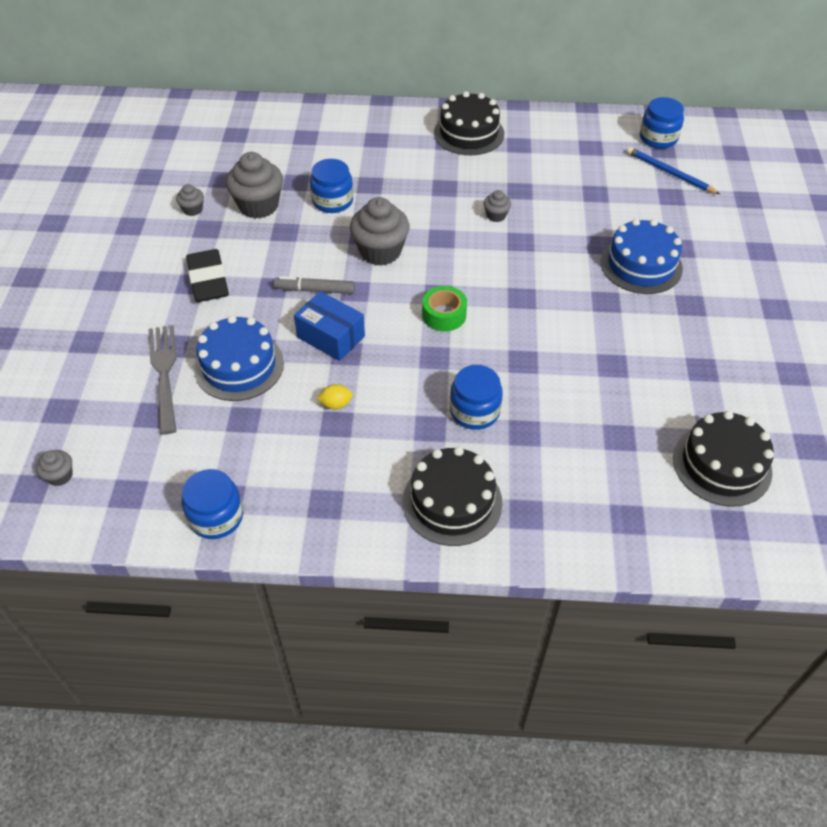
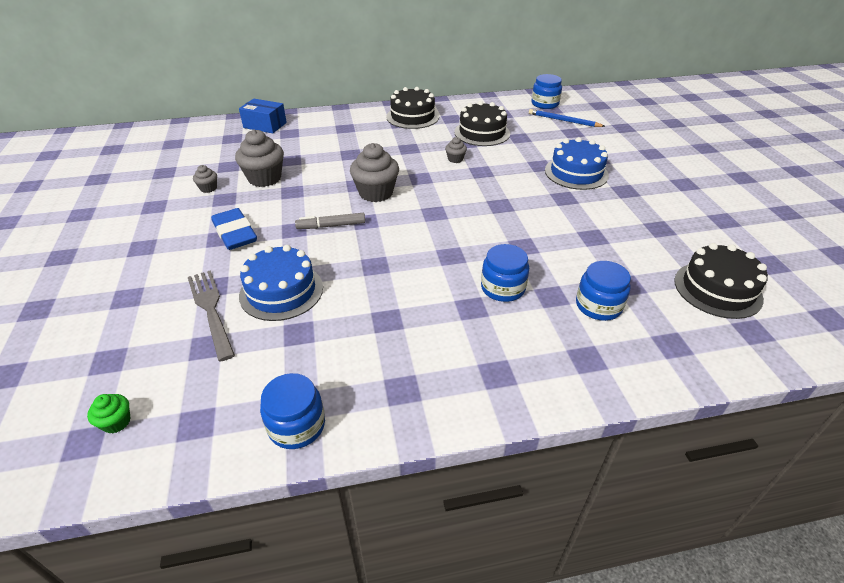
camera: 15 degrees left, 10 degrees down
(60, 476) = (116, 422): grey cupcake -> green cupcake
(208, 280) = (235, 233): black eraser -> blue eraser
(331, 337) = (357, 256): blue box -> blue box (265, 125)
(332, 201) = (325, 167): blue jar -> blue jar (598, 306)
(336, 404) = (381, 305): yellow lemon -> none
(444, 315) = (445, 226): green tape -> none
(452, 502) = (518, 363): black cake -> black cake (482, 133)

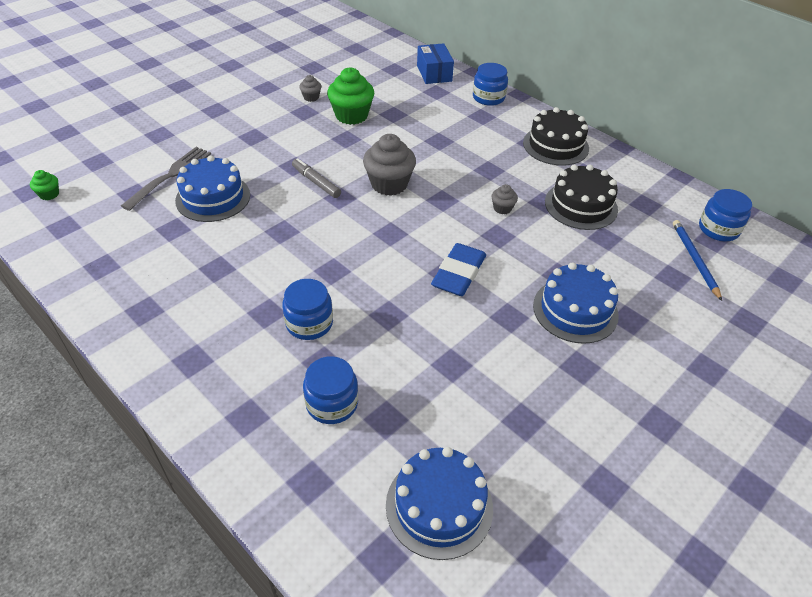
camera: 55 degrees right, 5 degrees up
(235, 233) = (265, 140): blue eraser -> blue eraser (458, 273)
(264, 178) = (351, 115): grey cupcake -> green cupcake
(297, 425) = (82, 272): blue jar -> blue jar (488, 97)
(717, 289) = (439, 506): black cake -> blue cake

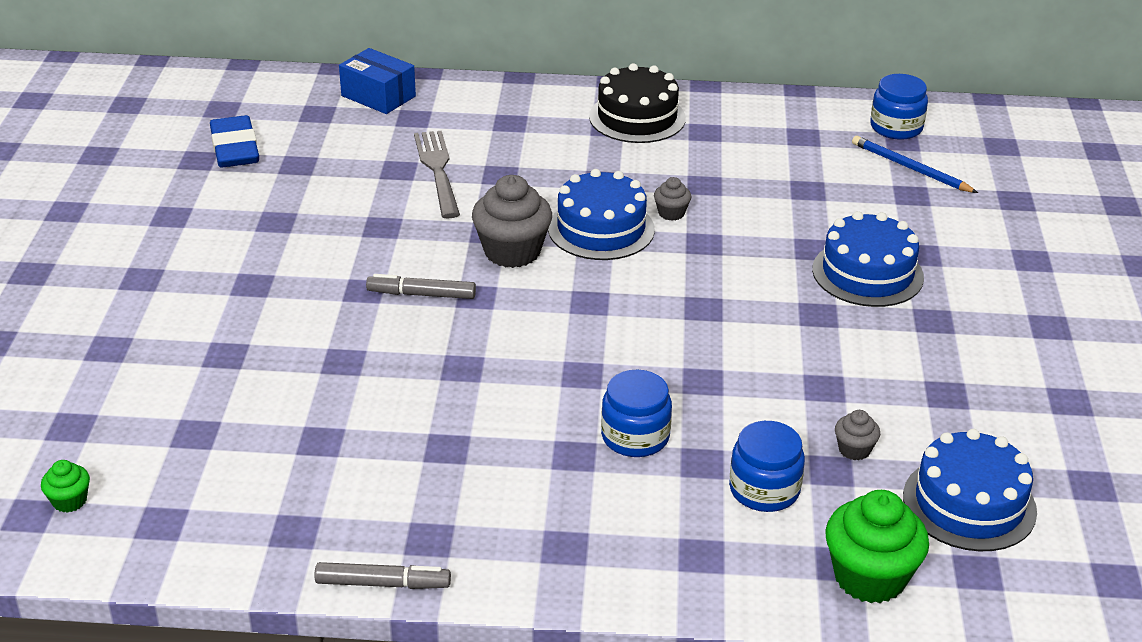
camera: 40 degrees left, 10 degrees down
(94, 319) = (383, 583): none -> grey marker
(170, 176) = (214, 387): grey fork -> grey fork (438, 171)
(213, 197) = (316, 379): blue cake -> blue cake (601, 229)
(311, 97) = (257, 199): grey cupcake -> grey cupcake (854, 450)
(351, 115) = (347, 196): green cupcake -> green cupcake (869, 577)
(458, 273) = (716, 302): blue eraser -> blue eraser (235, 148)
(488, 97) = (488, 96): blue jar -> none
(581, 205) = (745, 169): black cake -> none

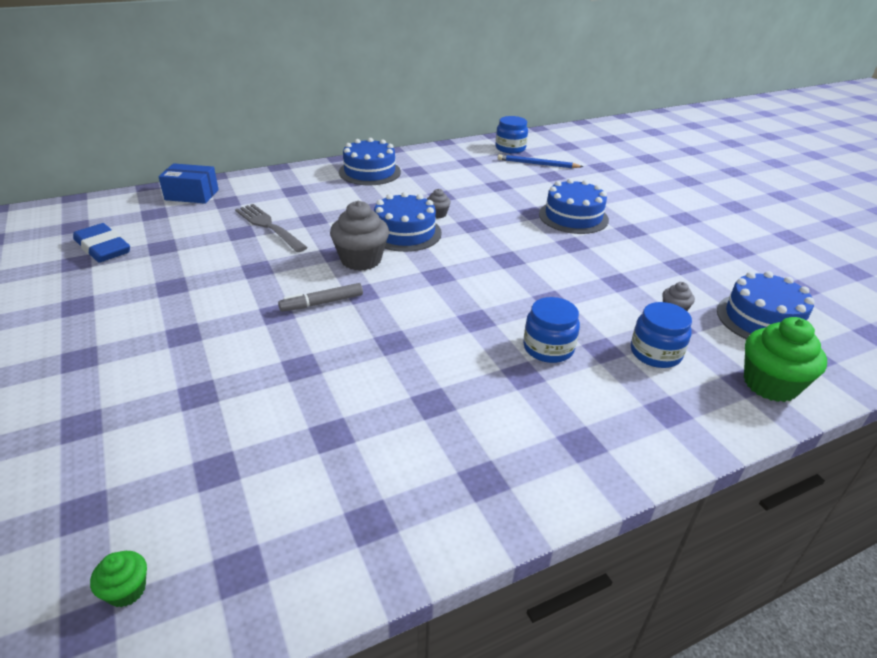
camera: 30 degrees left, 0 degrees up
(383, 583) = (482, 536): grey marker -> none
(637, 117) = (370, 172): black cake -> blue cake

